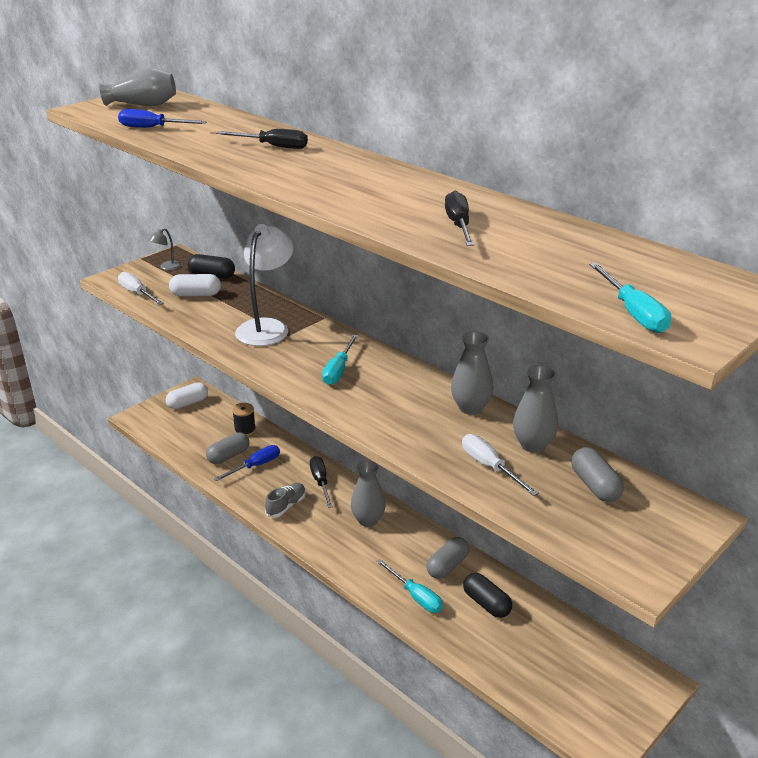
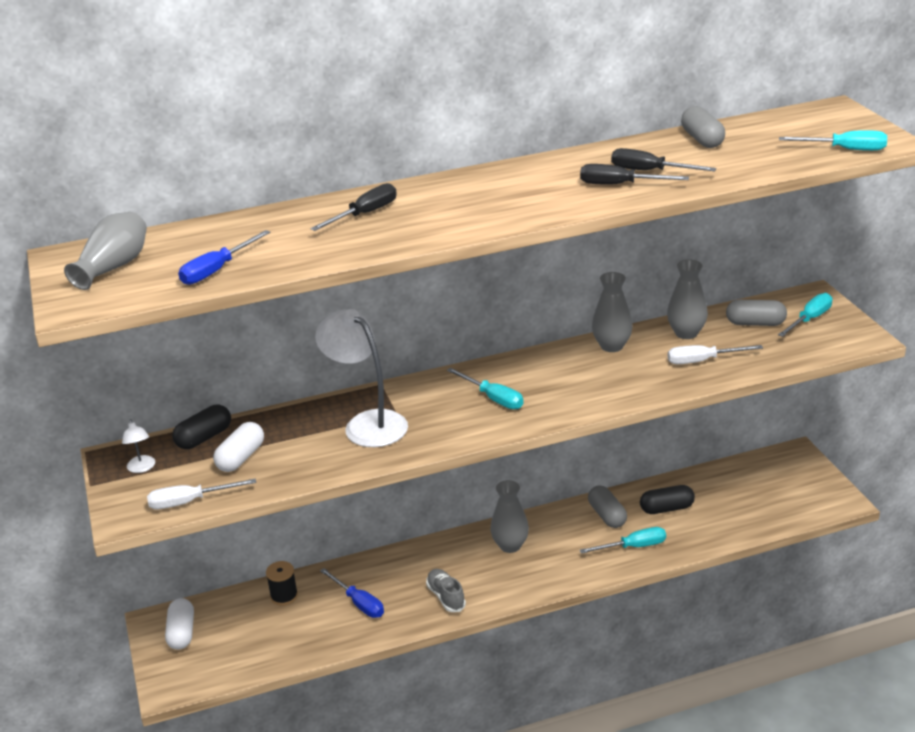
camera: 60 degrees left, 0 degrees up
(167, 267) = (142, 468): grey lamp -> white lamp
(228, 456) = (322, 621): grey capsule -> grey capsule (702, 140)
(255, 466) = (359, 603): blue screwdriver -> blue screwdriver turned 150 degrees clockwise
(320, 482) = (426, 561): black screwdriver -> black screwdriver (620, 185)
(642, 523) = (809, 319): none -> turquoise screwdriver

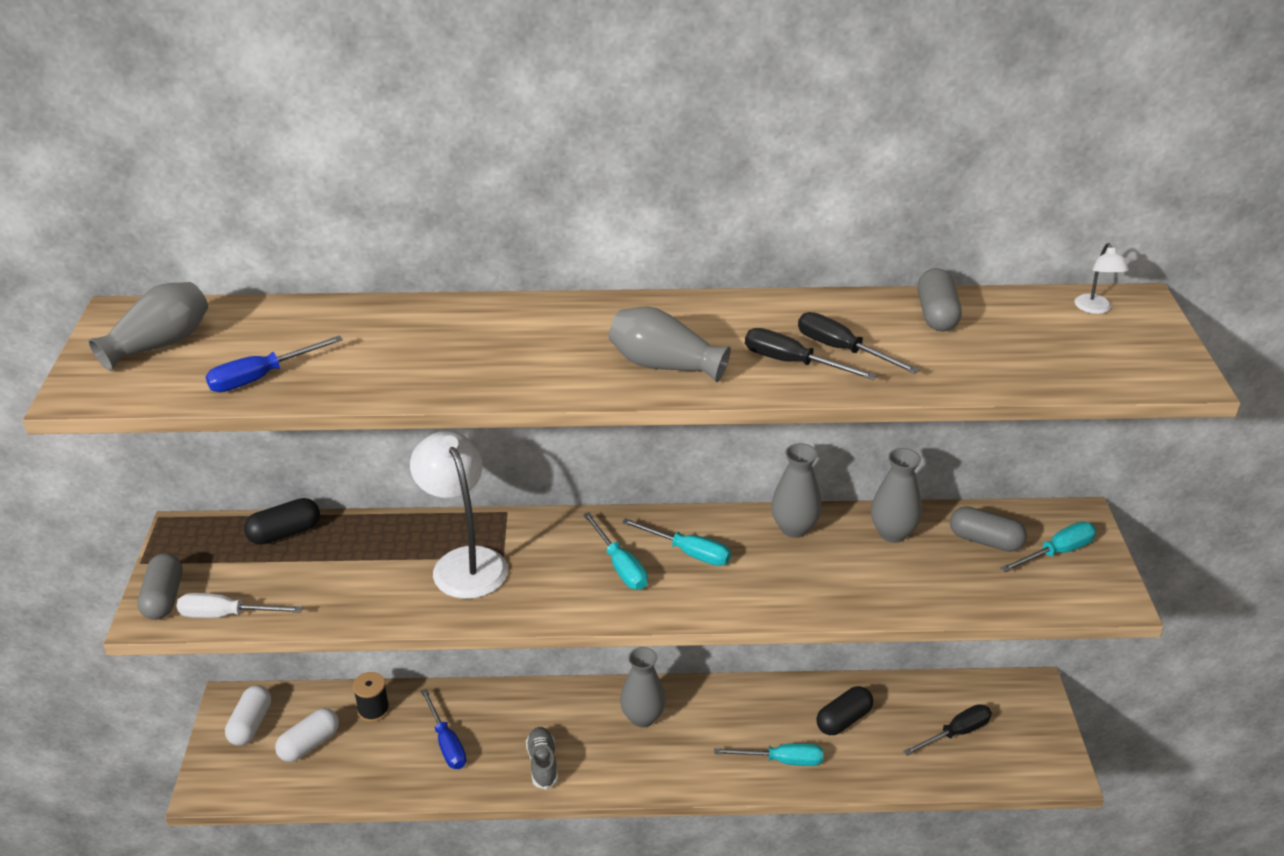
camera: 15 degrees right, 5 degrees up
(142, 468) = (202, 555): white lamp -> white lamp (1095, 309)
(241, 458) = (308, 571): white capsule -> white capsule (309, 744)
(365, 214) = (470, 335): black screwdriver -> black screwdriver (956, 733)
(527, 204) = (664, 365): none -> grey vase
(607, 515) = (770, 709): grey capsule -> grey capsule (164, 598)
(666, 508) = (843, 720): black capsule -> black capsule turned 45 degrees counterclockwise
(702, 361) = (893, 579): white screwdriver -> none
(845, 150) = (1113, 374): turquoise screwdriver -> turquoise screwdriver (688, 552)

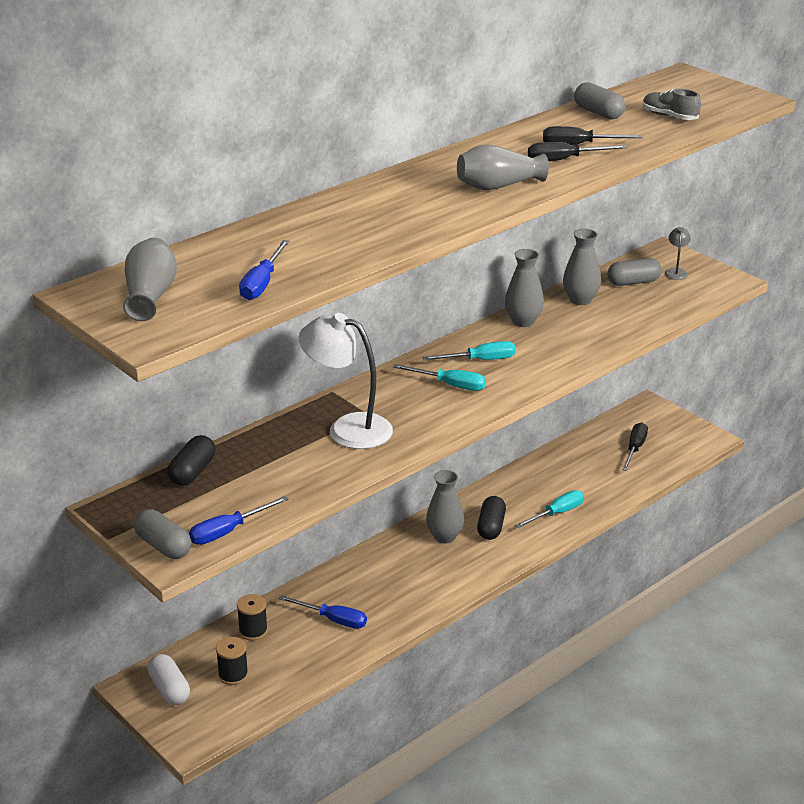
camera: 40 degrees left, 5 degrees down
(226, 615) = (228, 531): white screwdriver -> blue screwdriver
(309, 744) = (233, 674): white capsule -> black spool
(542, 764) = (414, 595): grey shoe -> grey shoe (669, 116)
(843, 720) = (566, 475): black capsule -> black capsule (491, 527)
(1057, 552) = (676, 272): turquoise screwdriver -> grey lamp
(1095, 309) = (670, 84): white lamp -> none

